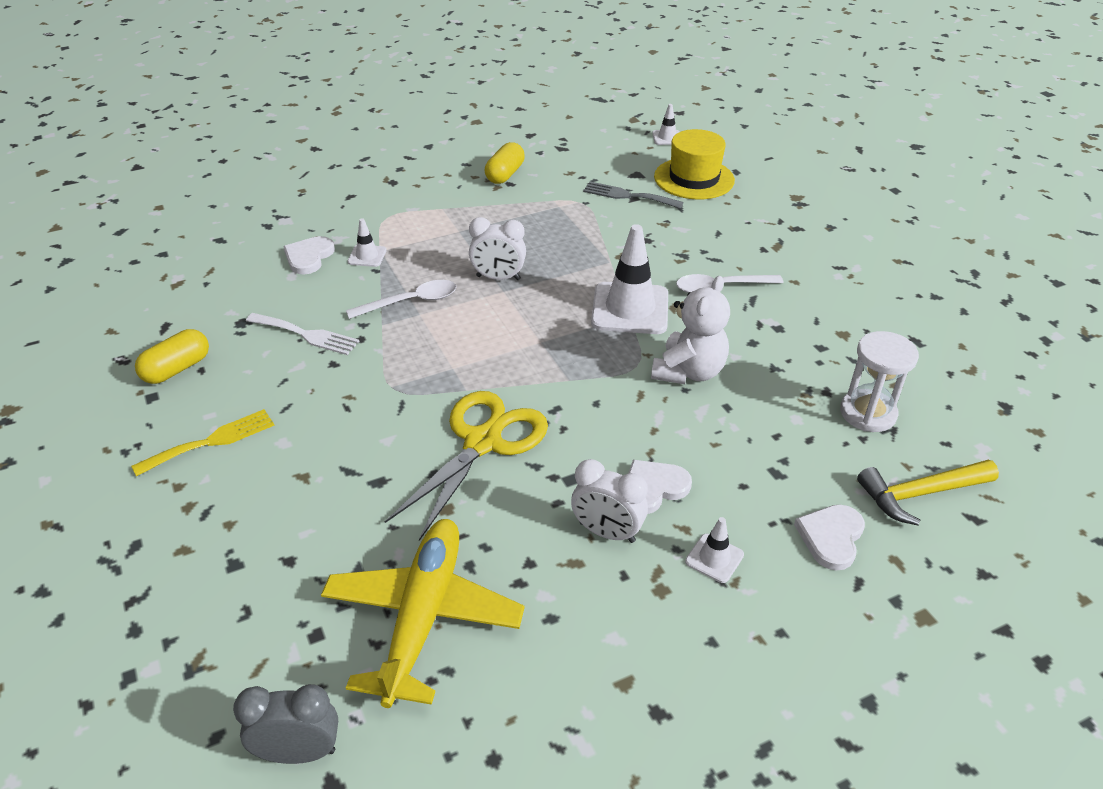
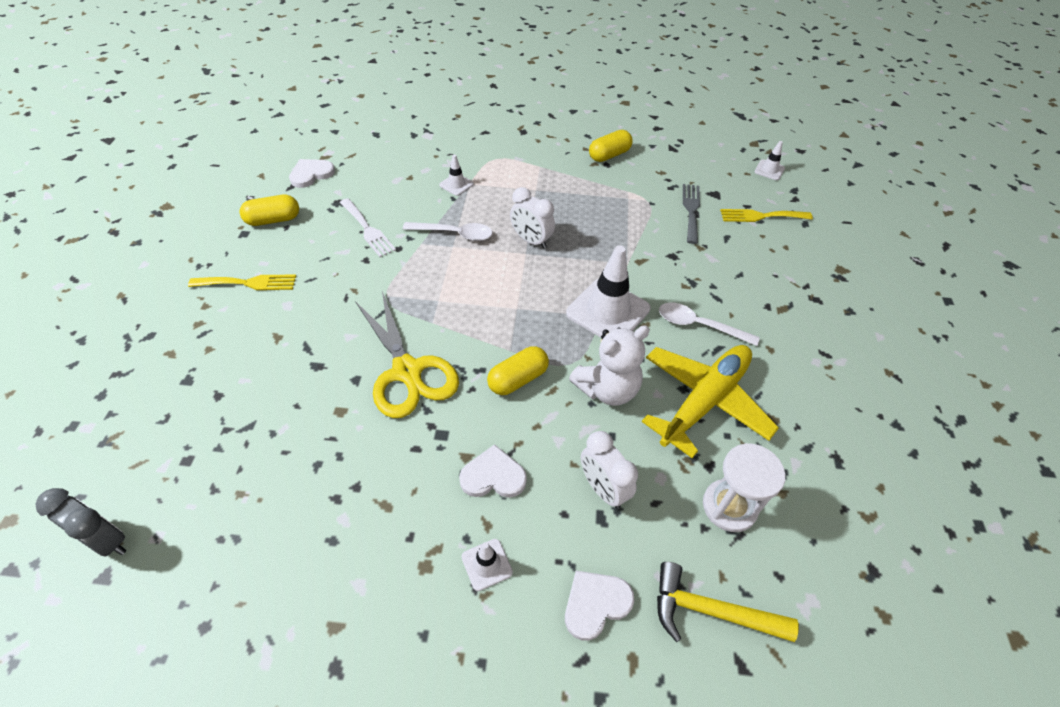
camera: 30 degrees right, 10 degrees up
(309, 257) = (419, 170): white heart -> white heart (311, 174)
(423, 616) = (256, 487): yellow plane -> yellow plane (704, 401)
(482, 442) = (407, 371): yellow scissors -> yellow scissors turned 90 degrees clockwise
(599, 400) = (518, 379): none -> yellow capsule
(607, 532) = (428, 494): white clock -> white clock (603, 489)
(628, 196) = (691, 210): grey fork -> grey fork turned 45 degrees clockwise
(694, 178) = (761, 216): yellow hat -> yellow fork

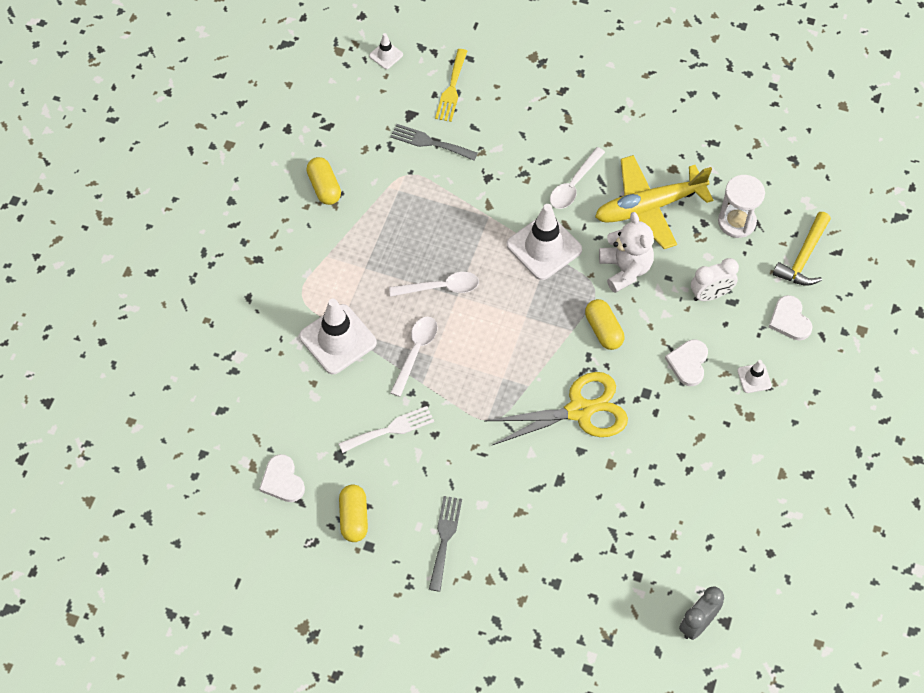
camera: 75 degrees left, 10 degrees up
(248, 283) = (444, 538): yellow fork -> grey fork
(456, 184) = (338, 339): white traffic cone -> white traffic cone, size x2.10
(531, 241) = (441, 287): white clock -> white spoon
(704, 401) = (649, 207): yellow plane -> yellow plane turned 75 degrees counterclockwise

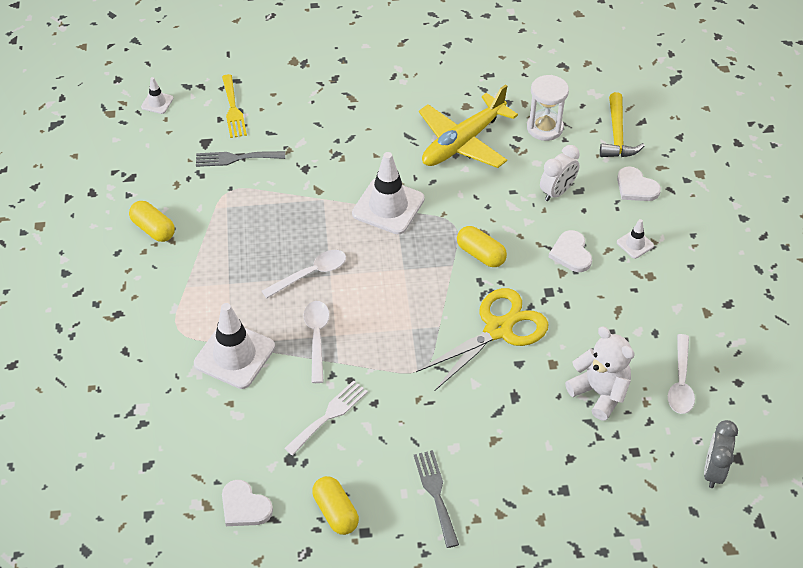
camera: 25 degrees left, 10 degrees down
(573, 185) = (386, 148): white spoon -> white spoon (680, 382)
(625, 269) = (471, 198): white teddy bear -> white teddy bear (599, 393)

